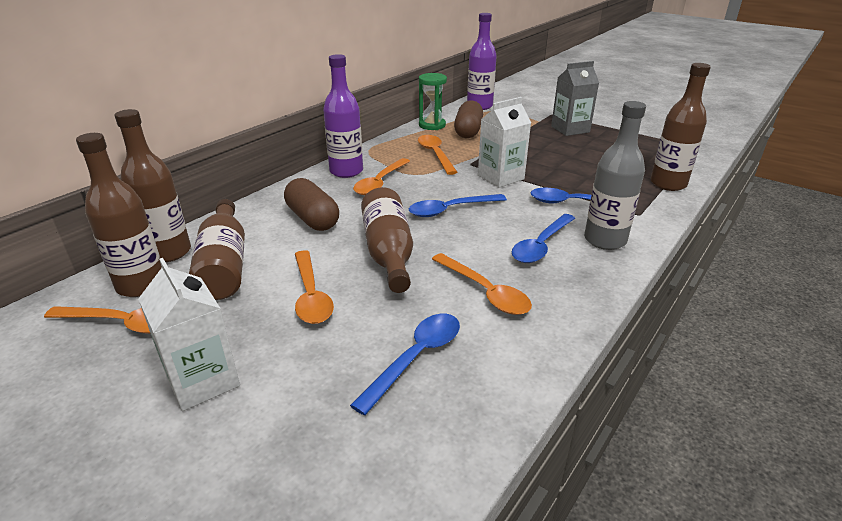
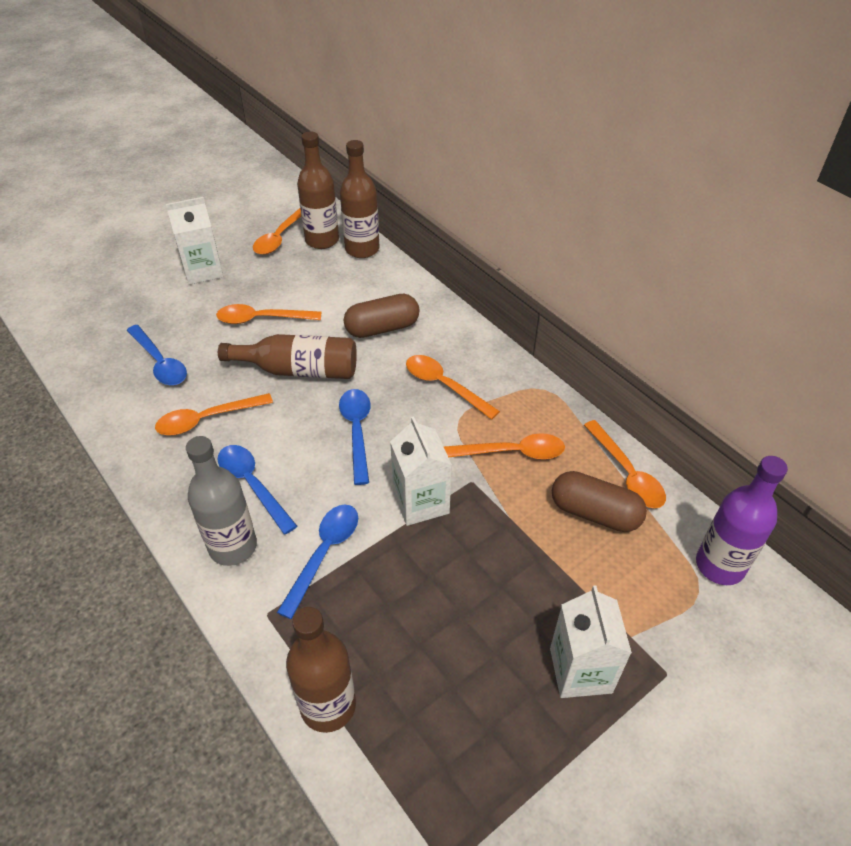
camera: 105 degrees right, 15 degrees up
(224, 264) = (329, 276): brown bottle -> none
(346, 171) = (483, 362): purple bottle -> none
(432, 125) = (627, 473): green hourglass -> orange spoon
(570, 129) = (580, 670): grey carton -> white carton

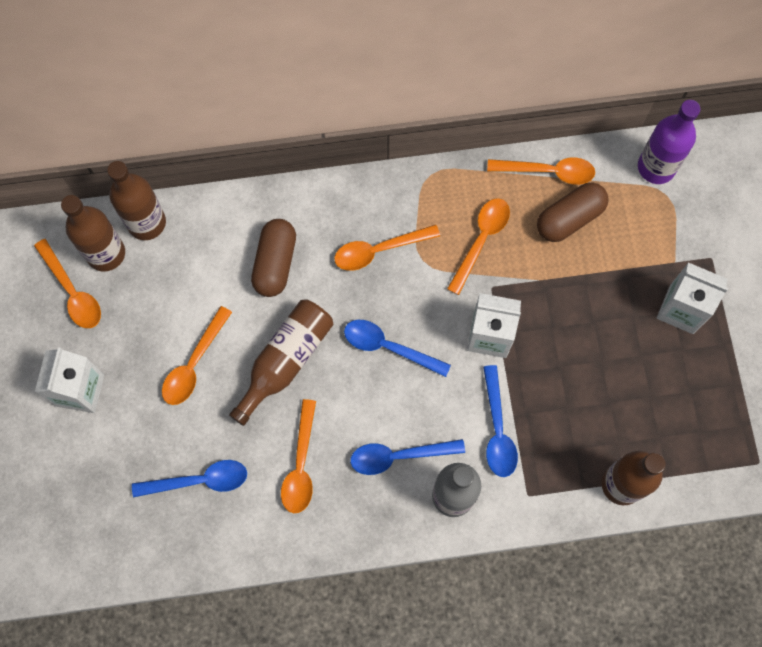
camera: 60 degrees left, 25 degrees up
(324, 553) = (497, 430): blue spoon -> blue spoon turned 150 degrees counterclockwise

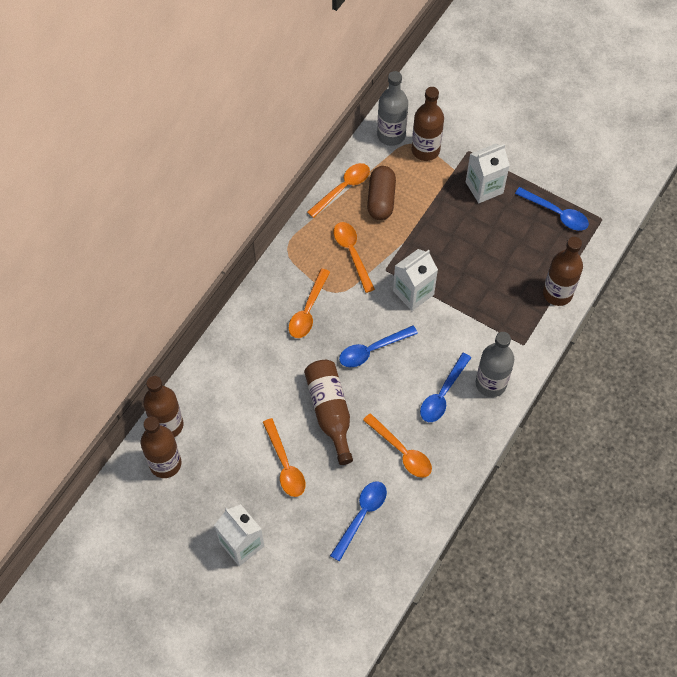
camera: 50 degrees left, 10 degrees down
(72, 292) = (172, 502): orange spoon -> none
(275, 263) = (263, 372): brown capsule -> none
(497, 430) = (472, 331): blue spoon -> blue spoon (556, 213)
(656, 167) = (391, 135): purple bottle -> grey bottle
(670, 215) = (425, 150): none -> brown bottle

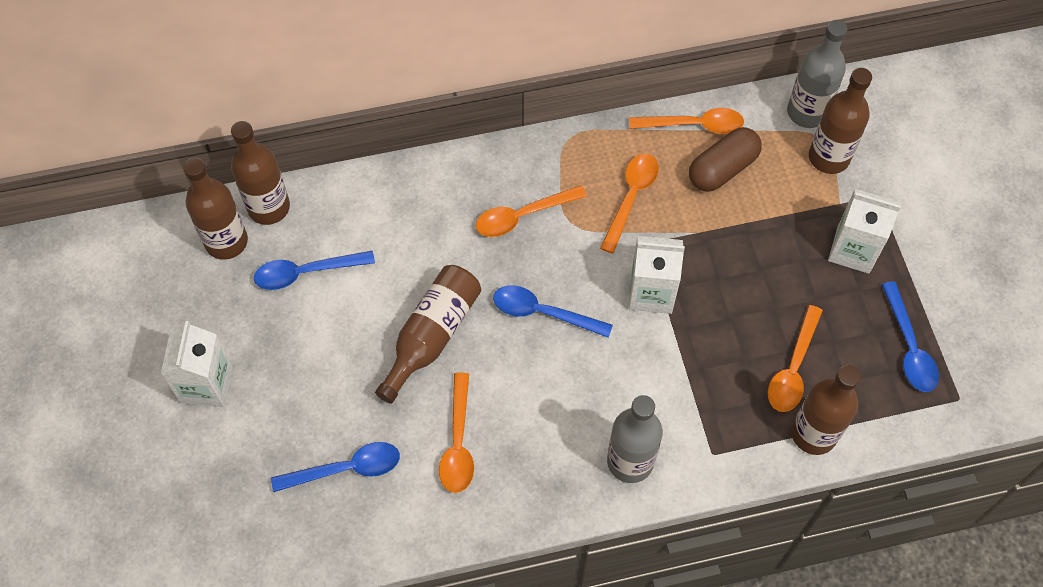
camera: 45 degrees right, 0 degrees up
(285, 465) = (331, 347): orange spoon -> orange spoon (793, 369)
(442, 394) = (565, 424): blue spoon -> blue spoon (305, 272)

